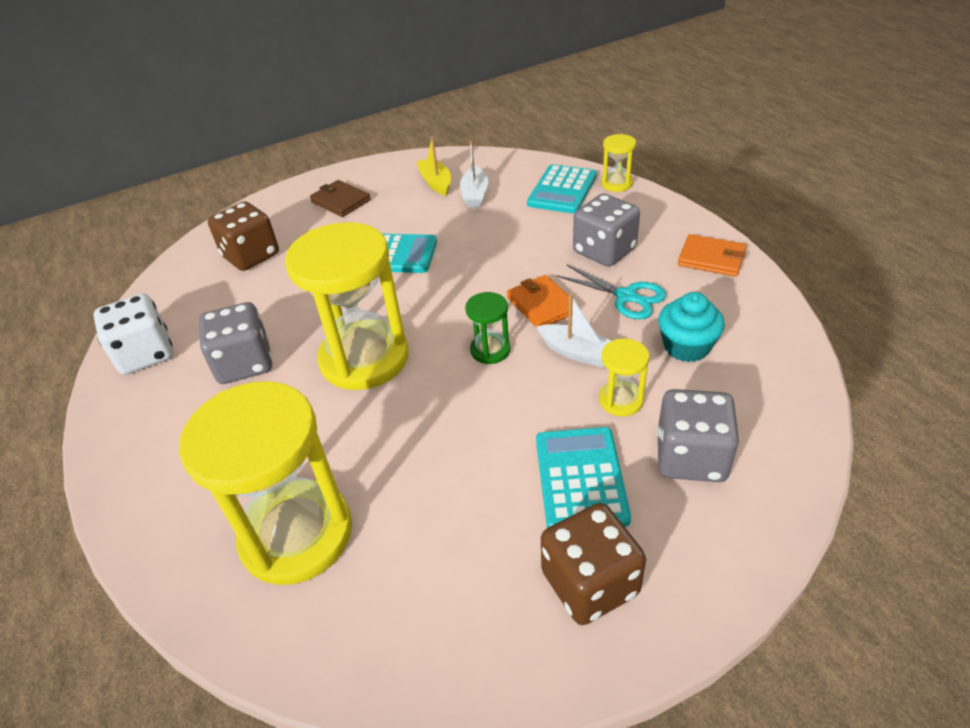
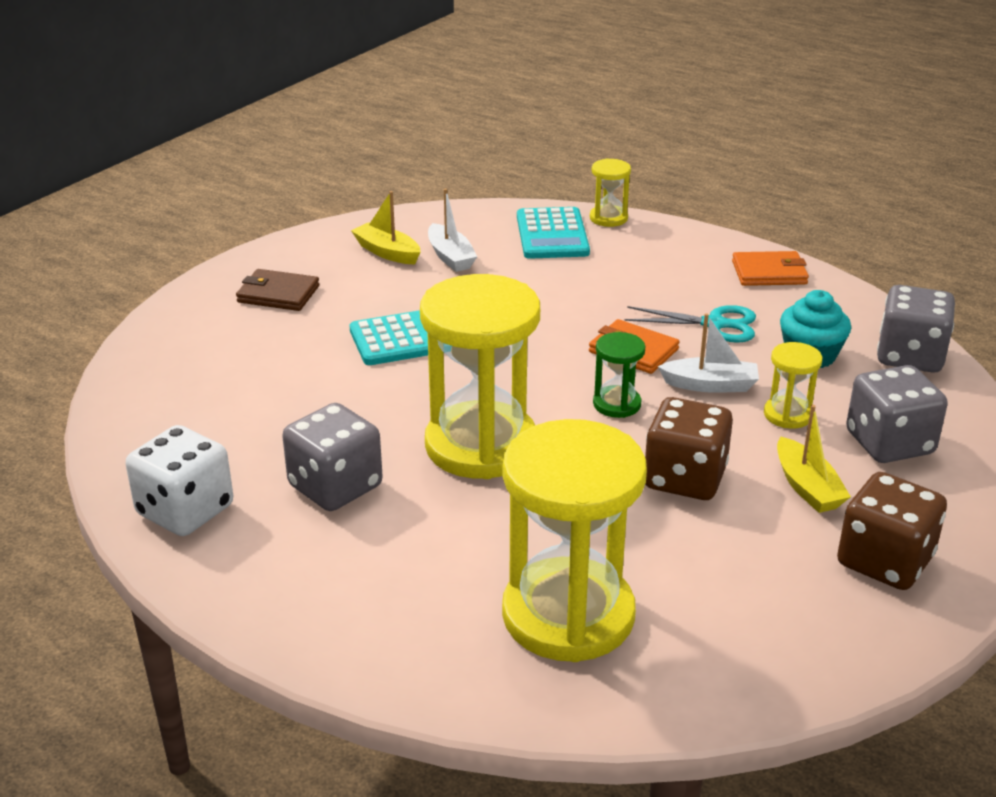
camera: 30 degrees left, 10 degrees down
(251, 256) = (216, 377): brown dice -> brown dice (684, 478)
(581, 479) = (807, 487): turquoise calculator -> yellow boat
(604, 251) = (654, 287): grey dice -> grey dice (910, 356)

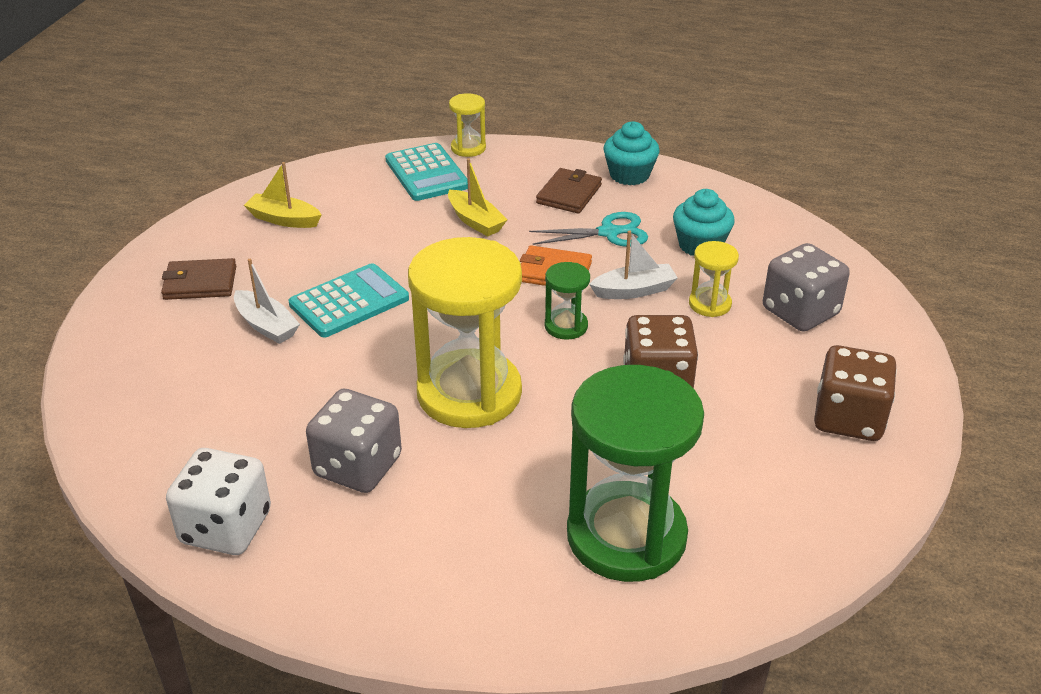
camera: 20 degrees left, 5 degrees up
(450, 257) = (345, 213): white boat -> white boat (266, 325)
(568, 615) = (626, 536): yellow hourglass -> green hourglass
(691, 280) = (569, 194): none -> brown wallet
(769, 272) = (629, 175): orange wallet -> turquoise cupcake
(807, 487) = (757, 367): yellow boat -> yellow boat (475, 221)
(910, 356) = (777, 230): grey dice -> none

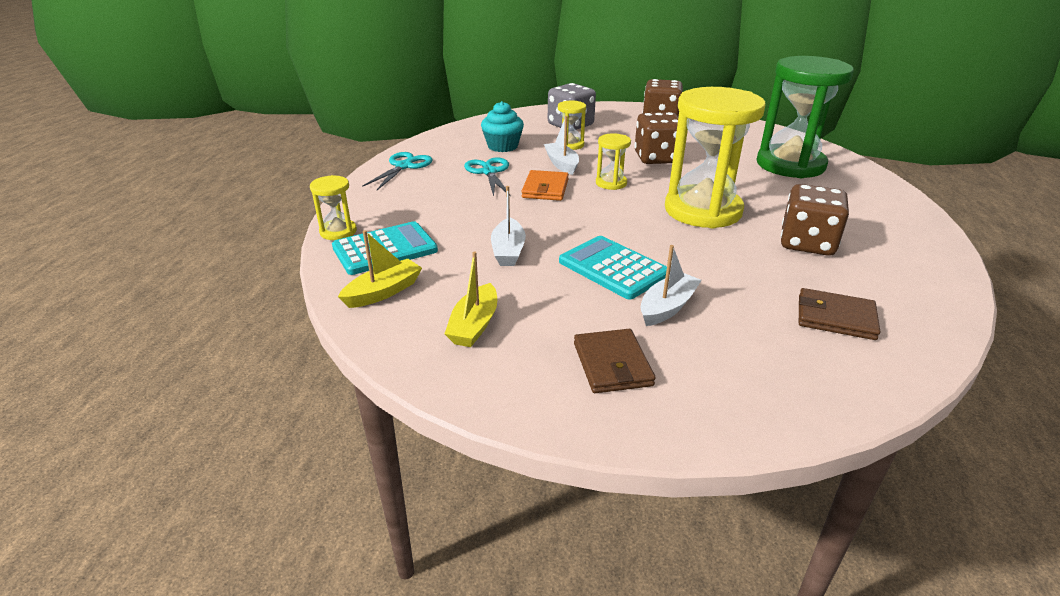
camera: 95 degrees left, 5 degrees down
(226, 527) = (914, 288): white dice -> none
(358, 466) = (807, 243): grey dice -> brown dice
(404, 240) = (508, 251): none -> white boat
(475, 221) = (474, 221): yellow boat -> yellow boat (383, 292)
(566, 326) = (611, 183): green hourglass -> yellow hourglass
(569, 194) = (431, 186): brown wallet -> brown wallet (835, 317)
(629, 175) = (404, 166): turquoise cupcake -> turquoise scissors

